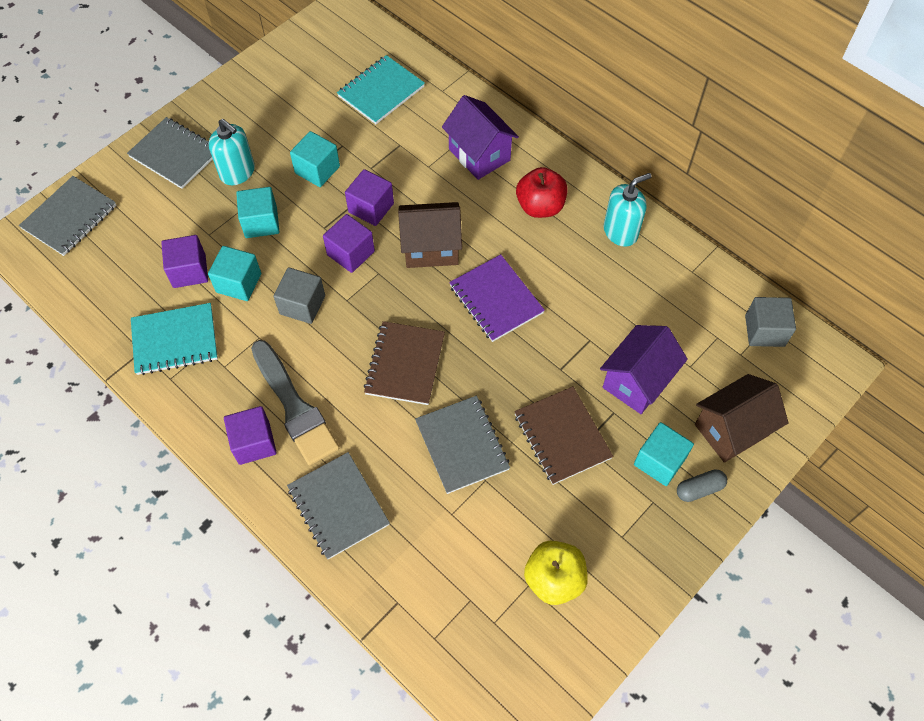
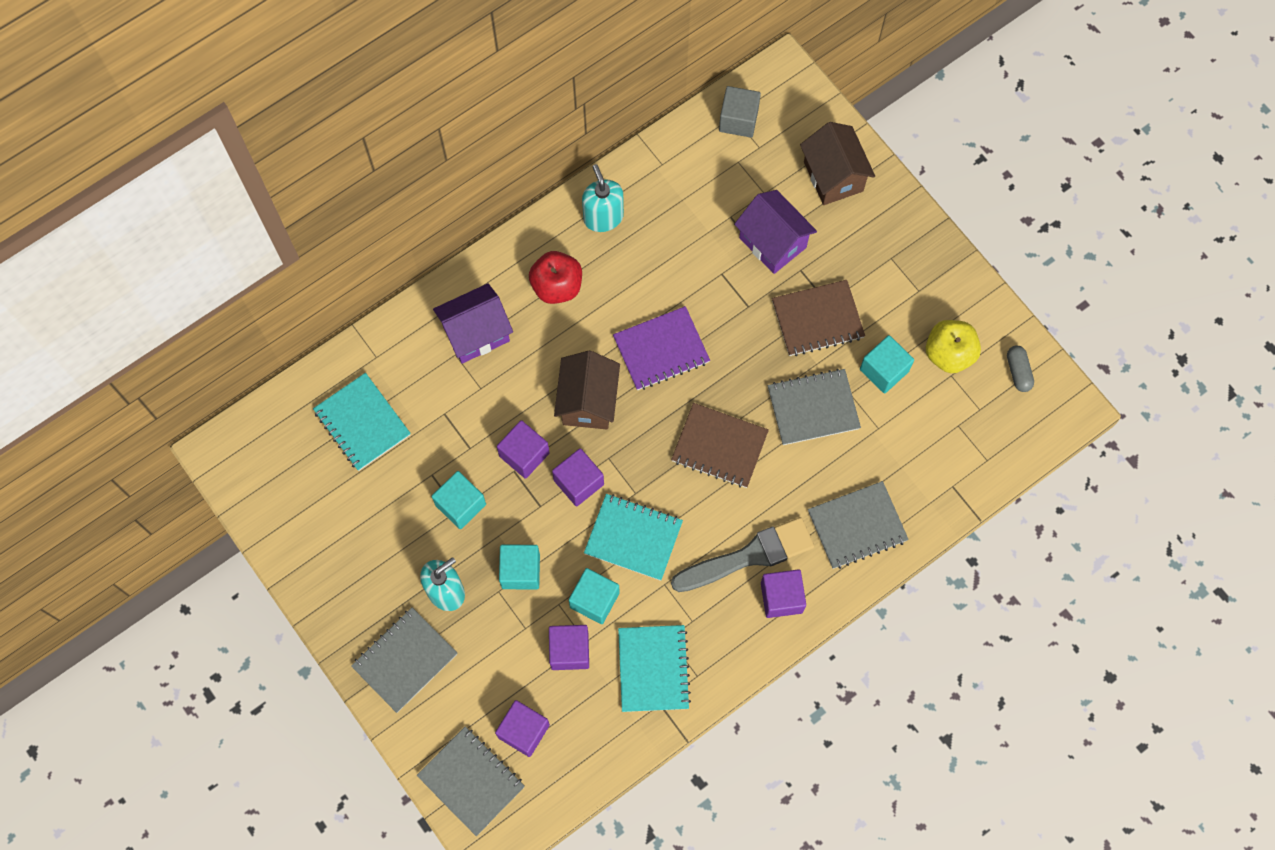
camera: 80 degrees left, 10 degrees up
(114, 248) = (523, 731): none -> purple cube
(302, 305) = (633, 537): grey cube -> turquoise notebook
(659, 461) = (854, 243): turquoise cube -> turquoise cube (884, 370)
(699, 489) = (884, 217): grey capsule -> grey capsule (1018, 372)

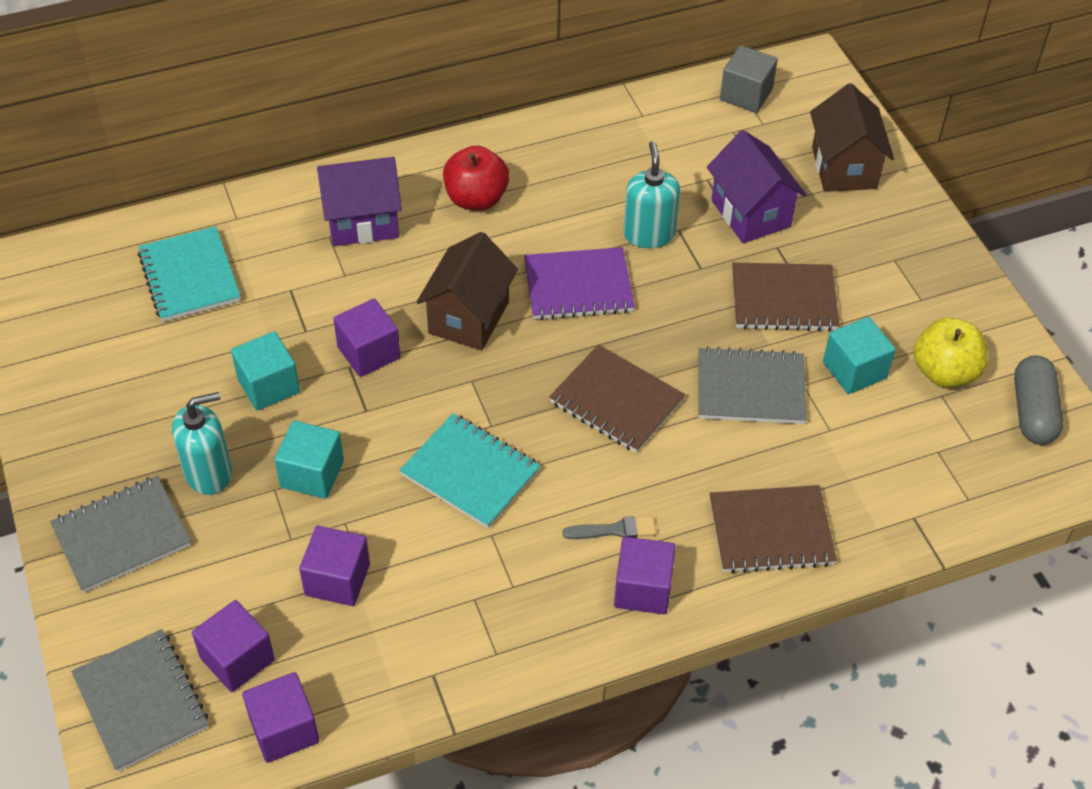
camera: 15 degrees right, 20 degrees down
(578, 482) = (424, 397): purple cube -> purple cube (284, 730)
(594, 600) = (393, 529): turquoise cube -> none
(603, 217) = (556, 148): turquoise soap dispenser -> turquoise soap dispenser (649, 234)
(653, 669) = (440, 630): turquoise notebook -> none
(749, 556) = (615, 530): grey brush -> grey brush, size x0.46
(857, 526) = (771, 532): grey notebook -> brown notebook
(1018, 372) = (1032, 412): grey capsule -> grey capsule, size x1.55

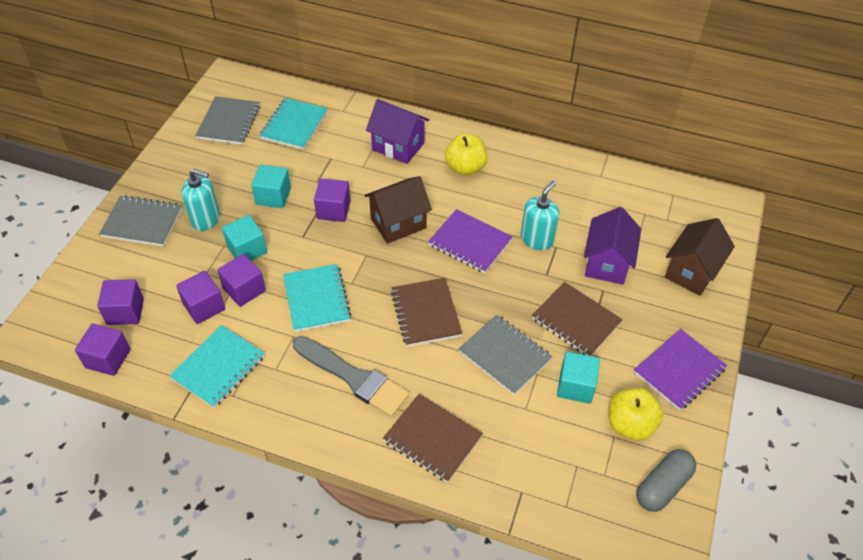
camera: 40 degrees right, 0 degrees up
(141, 701) = (70, 301): grey notebook -> grey notebook (229, 122)
(442, 635) = (219, 367): none -> turquoise notebook
(476, 199) = (465, 168): red apple -> yellow apple
(615, 530) = (353, 378): grey brush -> grey brush, size x2.19
(643, 589) = (334, 418): purple cube -> purple cube (244, 289)
(746, 94) = (674, 198): grey cube -> none
(935, 283) = (679, 371): none -> purple notebook

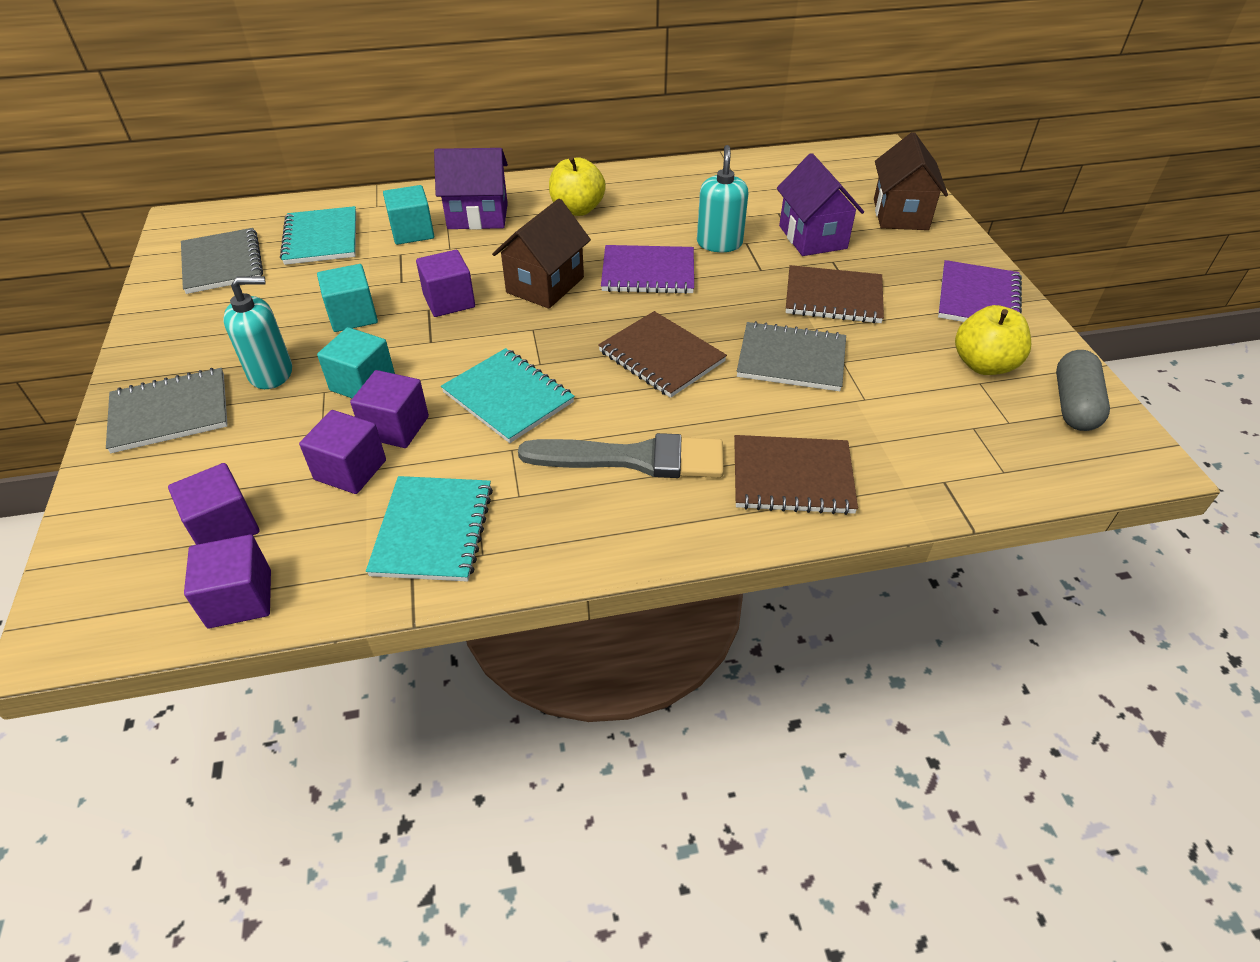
camera: 30 degrees left, 5 degrees down
(575, 386) = (894, 355): turquoise cube -> turquoise cube (412, 232)

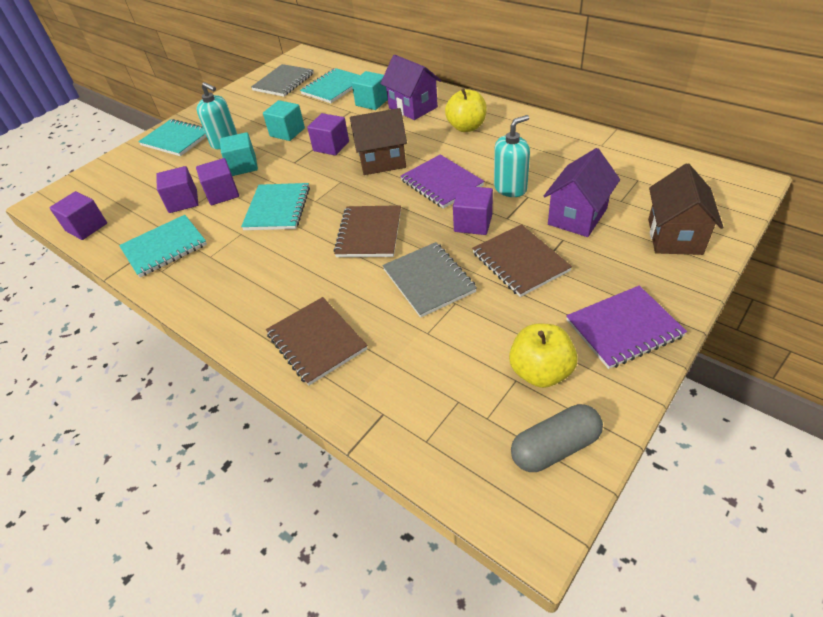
camera: 55 degrees right, 0 degrees up
(170, 412) = (176, 139): grey notebook -> turquoise notebook
(224, 527) = (122, 196): purple cube -> purple cube (473, 223)
(634, 458) = (272, 275): grey brush -> none
(900, 214) = (674, 236): brown house -> brown house turned 45 degrees counterclockwise

